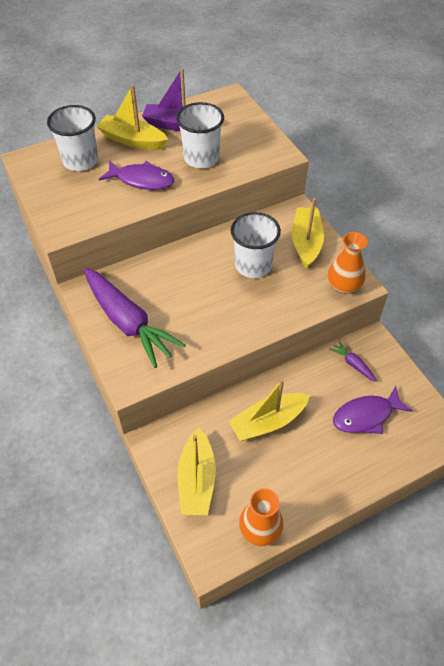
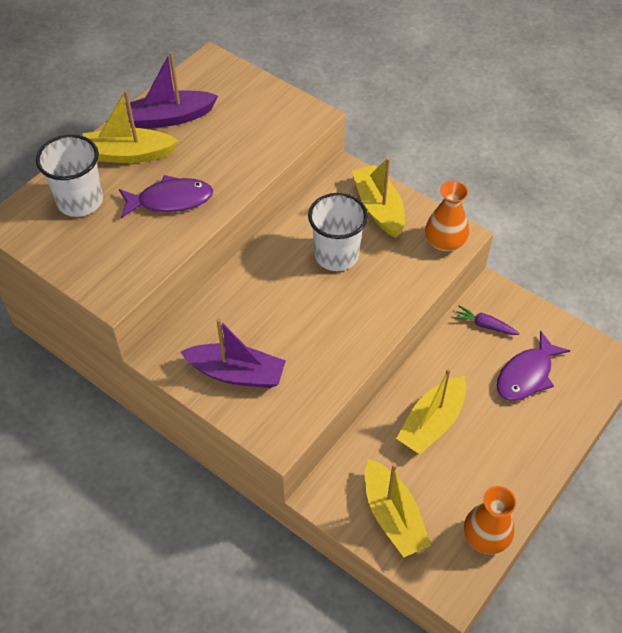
camera: 25 degrees left, 0 degrees up
(128, 323) = (236, 373): purple carrot -> purple boat
(201, 158) = (224, 150): white cup -> none

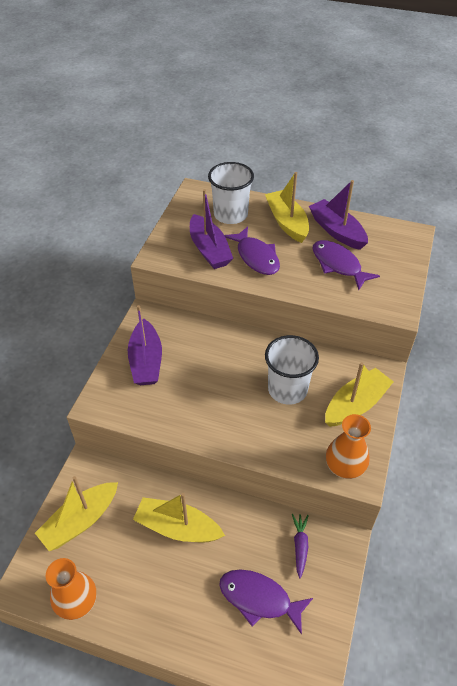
camera: 70 degrees right, 5 degrees down
(132, 240) = (209, 250): none -> purple boat
(224, 136) = (338, 265): none -> purple fish

